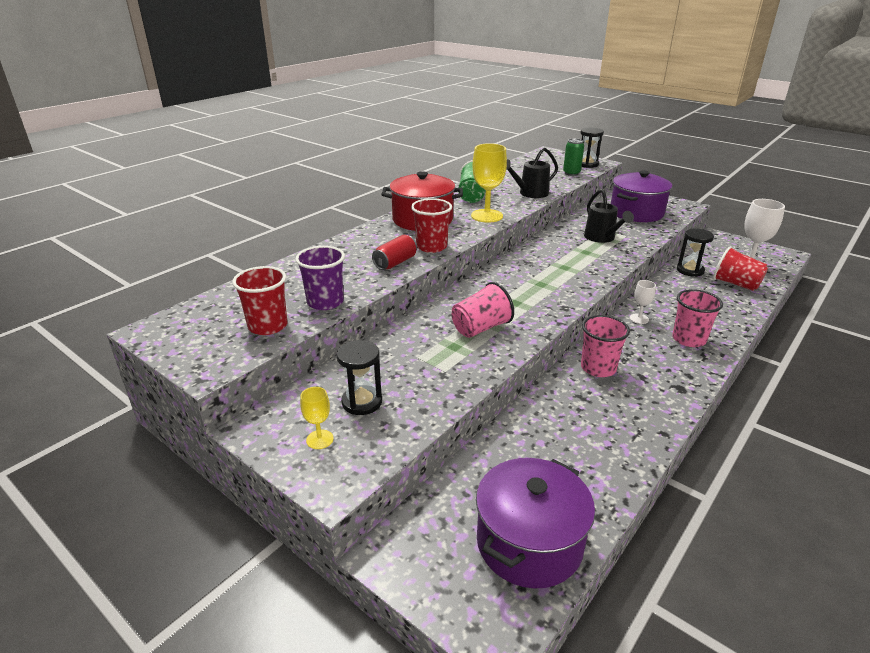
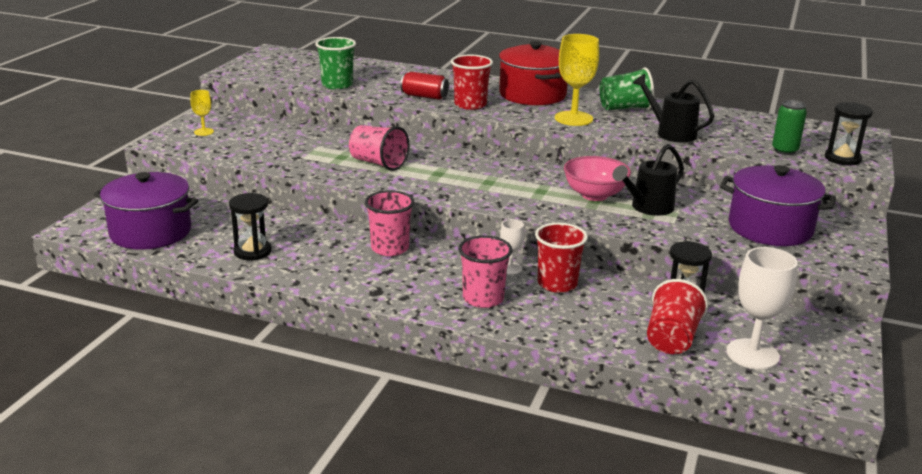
camera: 70 degrees right, 5 degrees down
(268, 326) = (292, 76): red cup -> red cup (557, 284)
(325, 302) = (337, 85): purple cup -> green cup
(362, 402) = (249, 137): black hourglass -> black hourglass (252, 251)
(577, 250) = (594, 195): none -> pink bowl

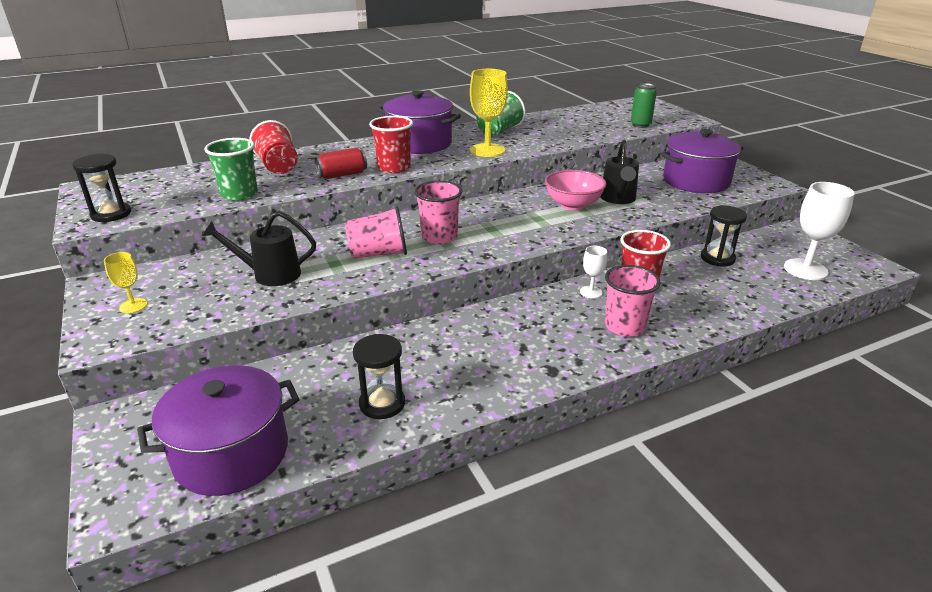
camera: 45 degrees left, 5 degrees up
(390, 248) = (485, 327): pink cup -> pink cup (439, 237)
(532, 95) = (419, 143): red pot -> purple pot
(670, 133) = (563, 137): black watering can -> black watering can (269, 274)
(671, 339) = (760, 285): red cup -> red cup (278, 166)
(842, 158) = (673, 119): black hourglass -> black hourglass (111, 214)

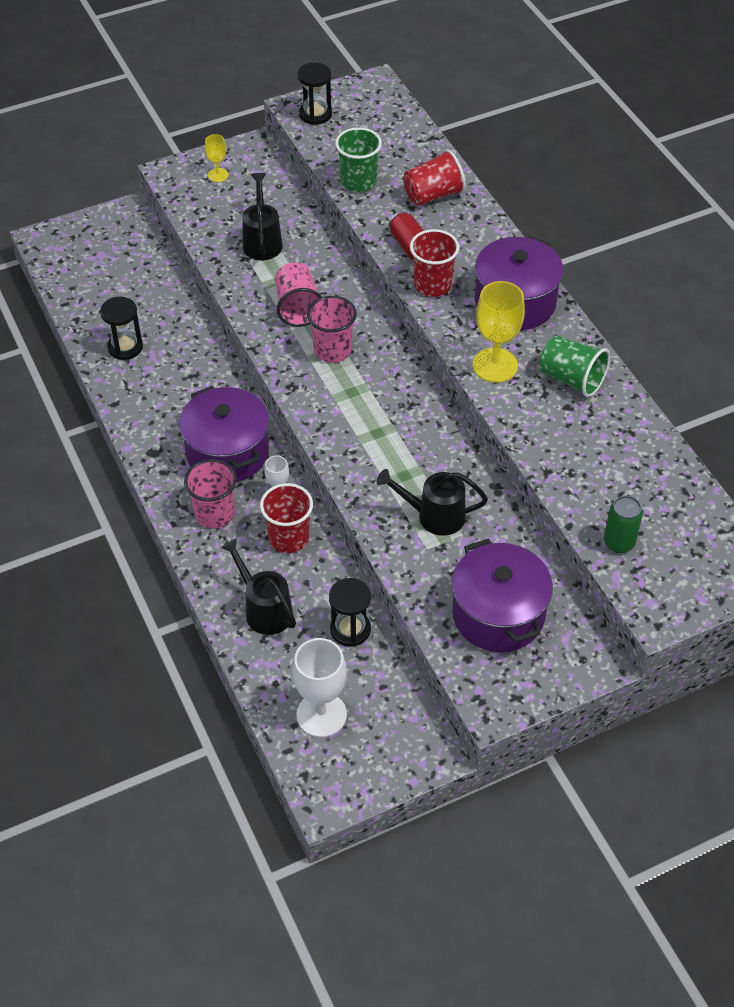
camera: 90 degrees right, 20 degrees up
(231, 454) = (85, 276): purple pot -> purple pot (227, 452)
(573, 205) = (414, 468): pink bowl -> none
(721, 297) = (264, 609): none -> black watering can

